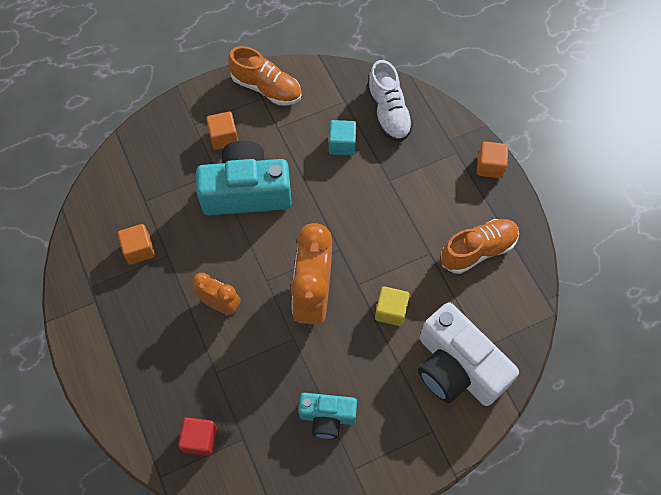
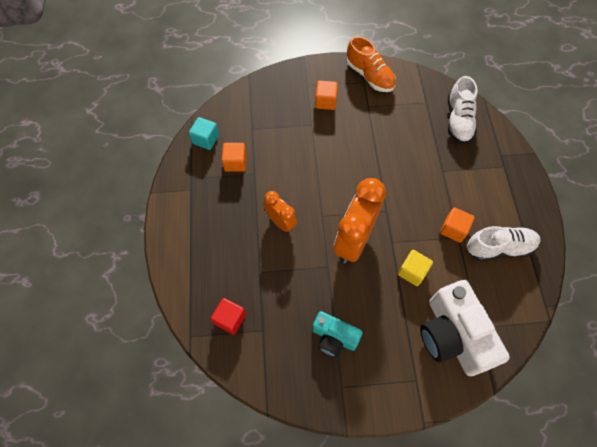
camera: 20 degrees right, 0 degrees up
(246, 191) = (329, 145): turquoise camera -> none
(342, 144) = (414, 133): turquoise cube -> turquoise cube (206, 139)
(478, 250) = (499, 247): orange shoe -> white shoe
(490, 166) = (529, 185): orange cube -> orange cube (453, 229)

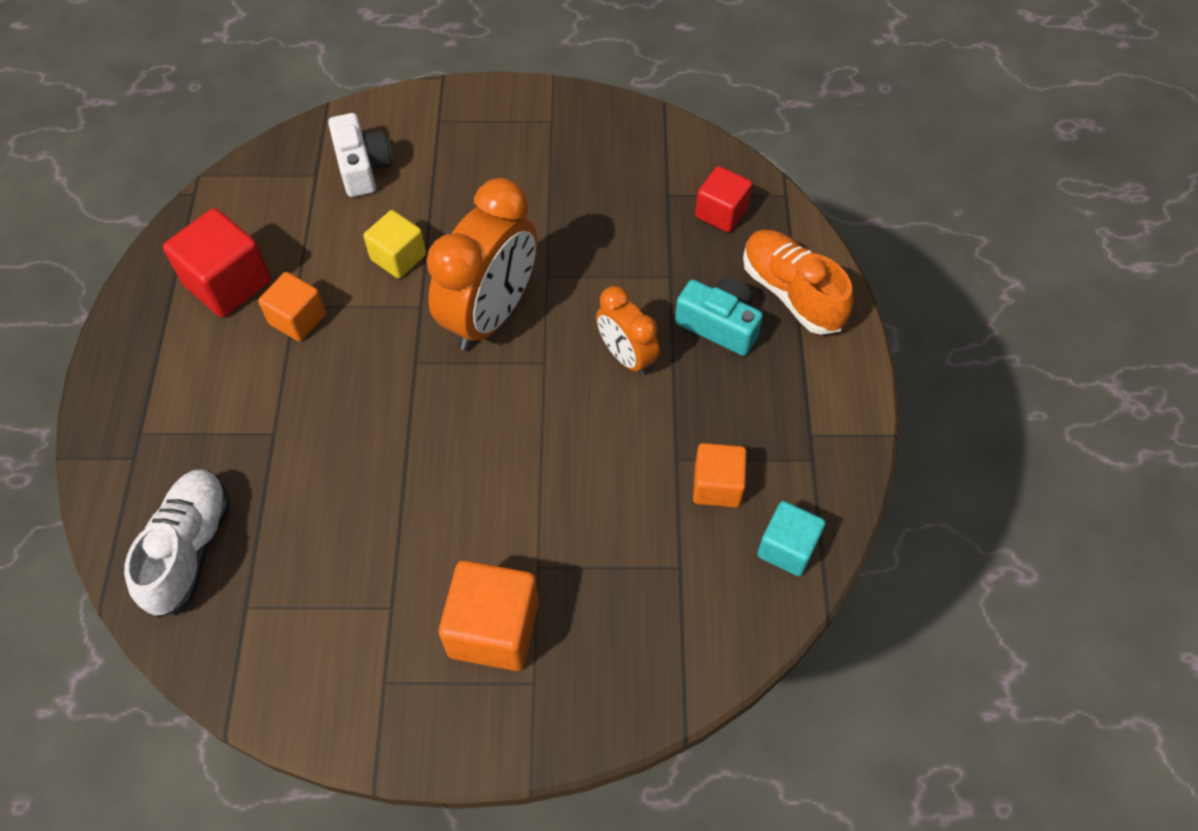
camera: 175 degrees left, 5 degrees down
(325, 101) = (493, 629): orange cube -> orange cube, size x1.56
(334, 337) = (553, 177): turquoise camera -> turquoise camera (719, 325)
(369, 76) = (364, 700): orange shoe -> orange shoe (791, 293)
(453, 335) = (362, 167): white camera -> white camera, size x0.56
(499, 247) = (228, 283): white shoe -> red cube

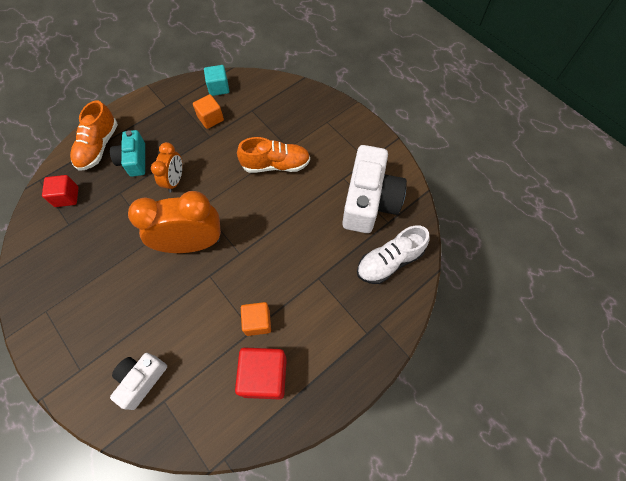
camera: 130 degrees left, 5 degrees up
(309, 611) = (369, 201): none -> white camera
(398, 257) = (188, 309): yellow cube -> none
(493, 629) = (321, 144): orange cube -> none
(520, 519) = (275, 164): none -> orange shoe

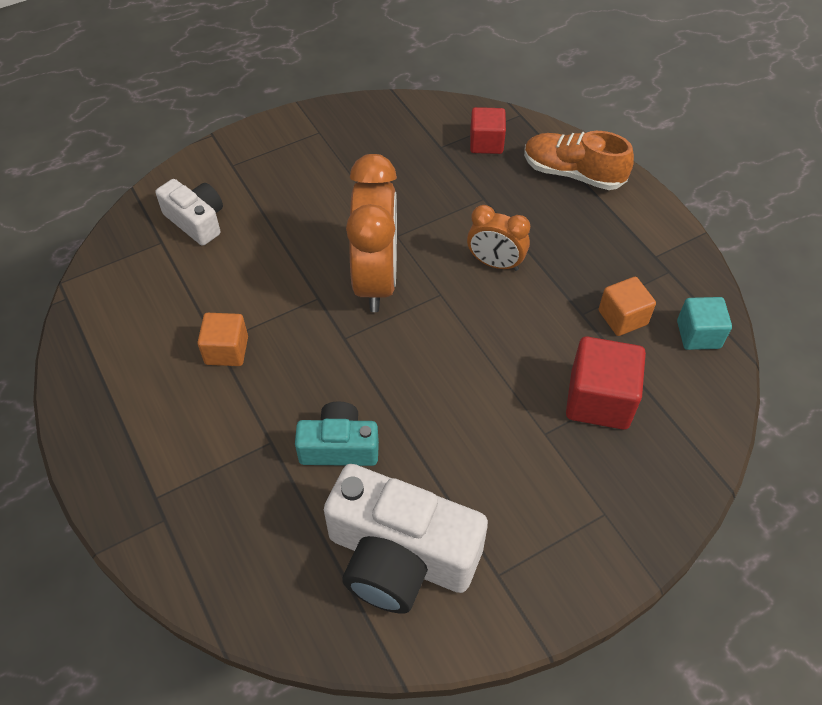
camera: 100 degrees right, 10 degrees down
(134, 160) = (542, 214): turquoise camera -> turquoise camera (339, 446)
(264, 376) = (147, 350): red cube -> red cube (599, 400)
(275, 164) = (507, 408): orange shoe -> none
(389, 261) = (267, 563): white shoe -> none

